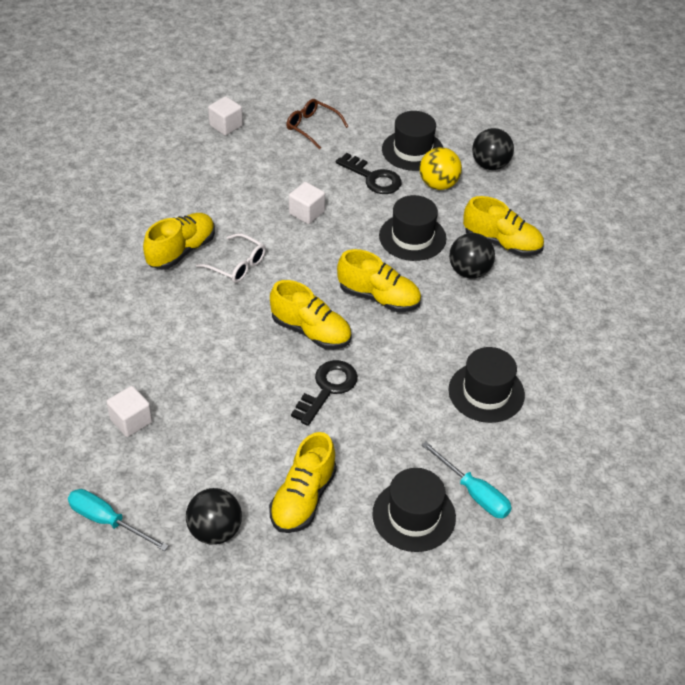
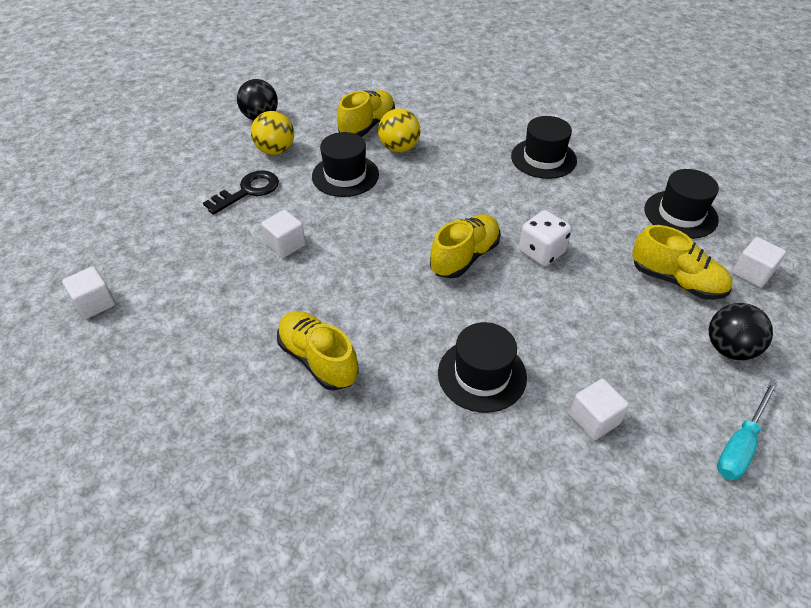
camera: 80 degrees left, 0 degrees up
(237, 265) = (355, 308): white glasses -> none
(312, 127) = (140, 227): brown glasses -> none
(326, 571) = (752, 273): none -> white cube
(328, 389) = (541, 252): black key -> white dice
(379, 297) = (423, 206): yellow shoe -> none
(412, 150) = (217, 160): black hat -> black hat (482, 375)
(469, 271) = (399, 148): black ball -> yellow ball
(474, 493) = (650, 179): turquoise screwdriver -> none

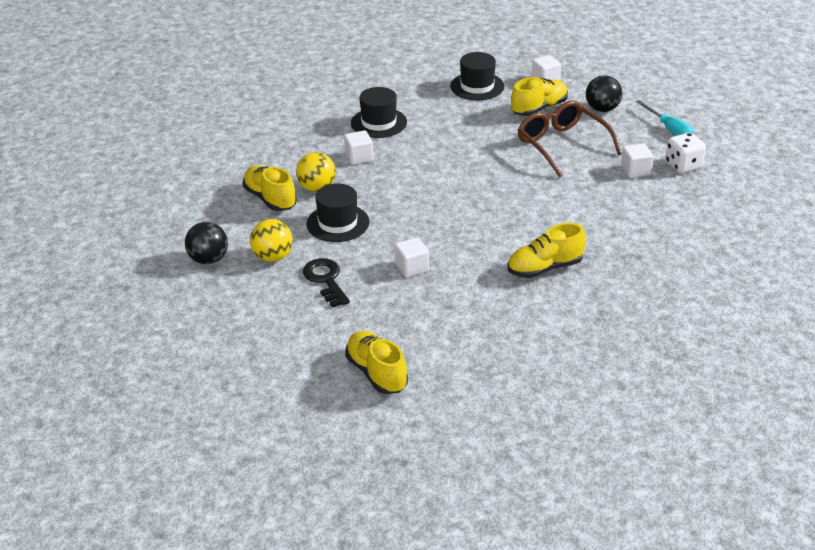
camera: 70 degrees left, 10 degrees down
(95, 303) = (431, 380): white cube -> white cube (359, 157)
(464, 257) = (472, 185): yellow shoe -> yellow shoe (376, 373)
(482, 375) = (586, 202): black hat -> none
(541, 252) = (485, 151): white dice -> white dice (683, 165)
(604, 322) = (562, 145): none -> brown glasses

